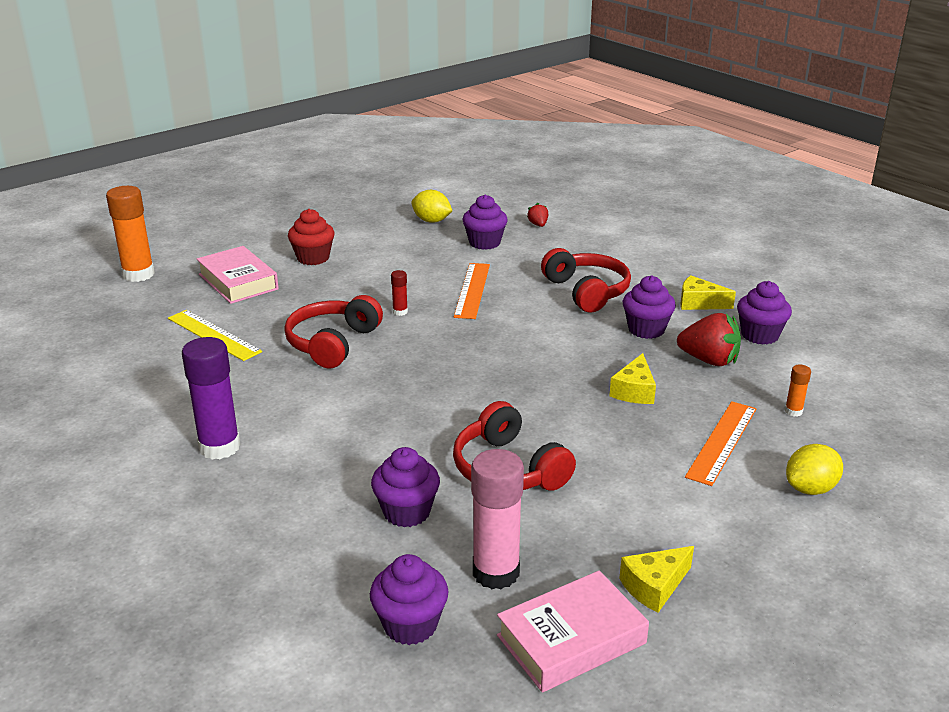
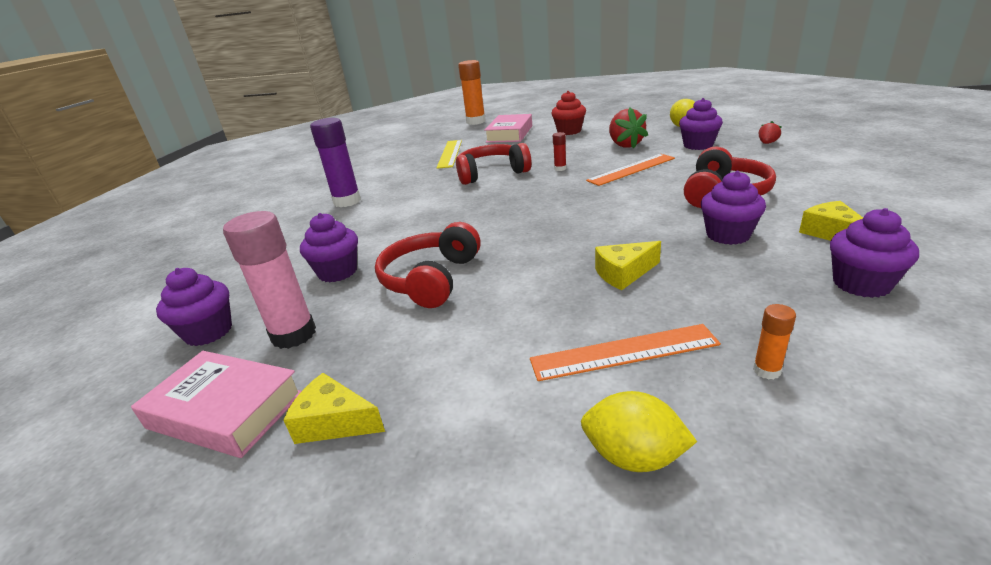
camera: 55 degrees right, 0 degrees up
(709, 360) = (749, 281): red strawberry -> red strawberry (625, 145)

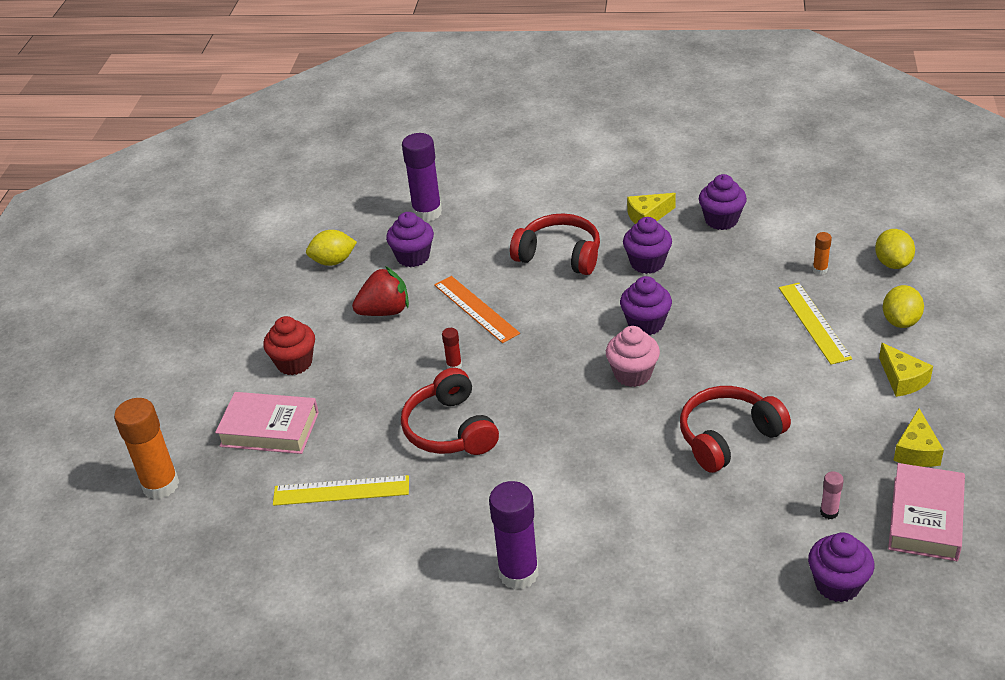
camera: 95 degrees left, 10 degrees up
(294, 335) = (829, 512): pink glue stick -> pink glue stick, size x0.45
(338, 272) = (718, 516): purple cupcake -> purple cupcake (645, 324)
(431, 279) = (728, 437): red headphones -> red headphones turned 135 degrees clockwise
(537, 232) = (632, 374): none -> pink cupcake
(623, 273) = (712, 320): yellow cheese -> yellow cheese (902, 379)
(624, 352) = (814, 322): orange ruler -> yellow ruler
(767, 143) = (427, 213): red strawberry -> purple glue stick
(832, 477) = (892, 263): none -> yellow lemon

